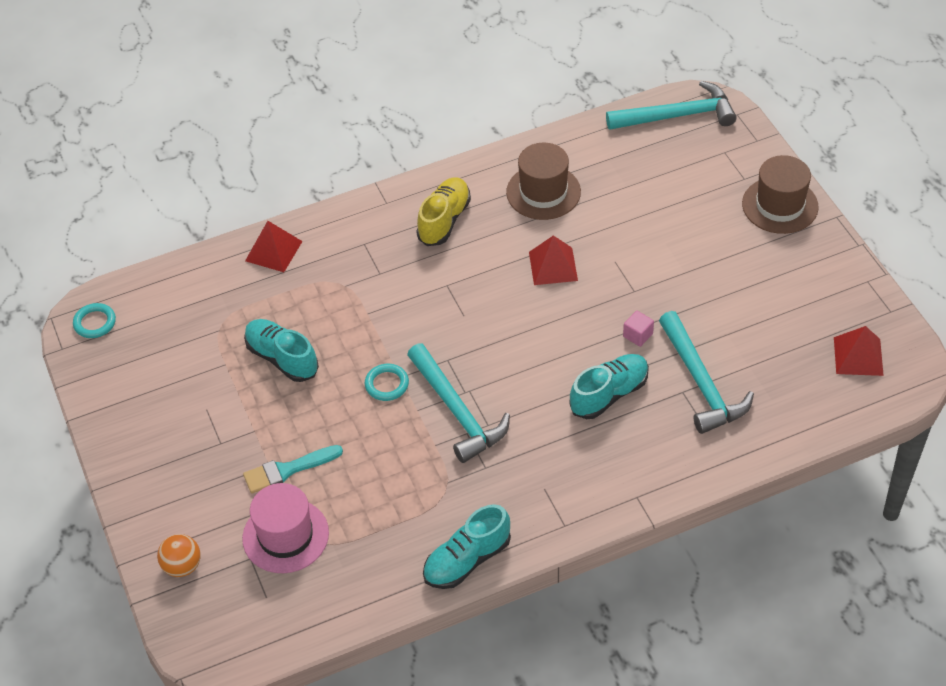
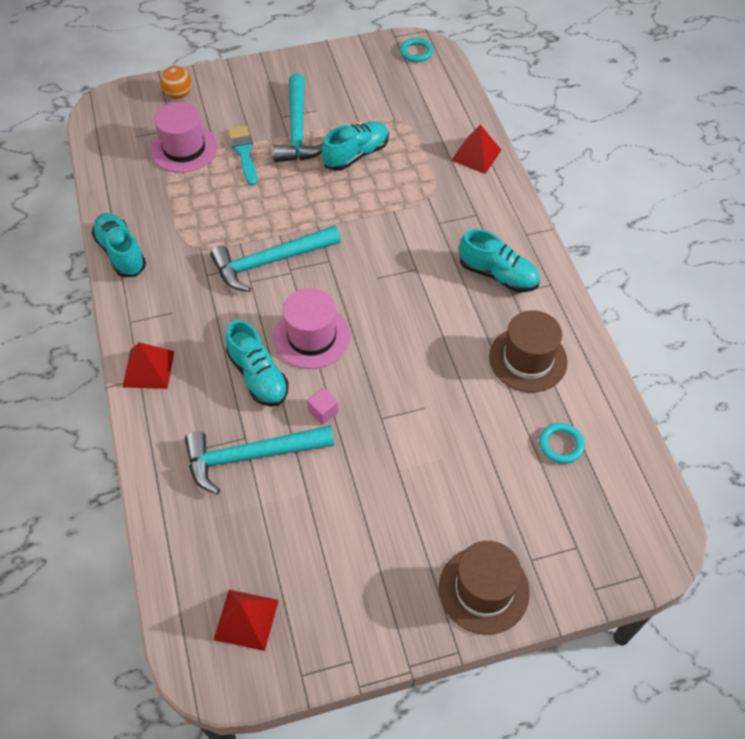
camera: 95 degrees right, 5 degrees up
(387, 384) = (312, 218): turquoise ring -> turquoise ring (561, 445)
(444, 220) = (498, 275): yellow shoe -> turquoise shoe
(551, 358) = (312, 337): none -> pink hat
(553, 266) = (426, 354): red pyramid -> red pyramid (148, 369)
(677, 116) = (639, 508): turquoise hammer -> turquoise hammer (297, 130)

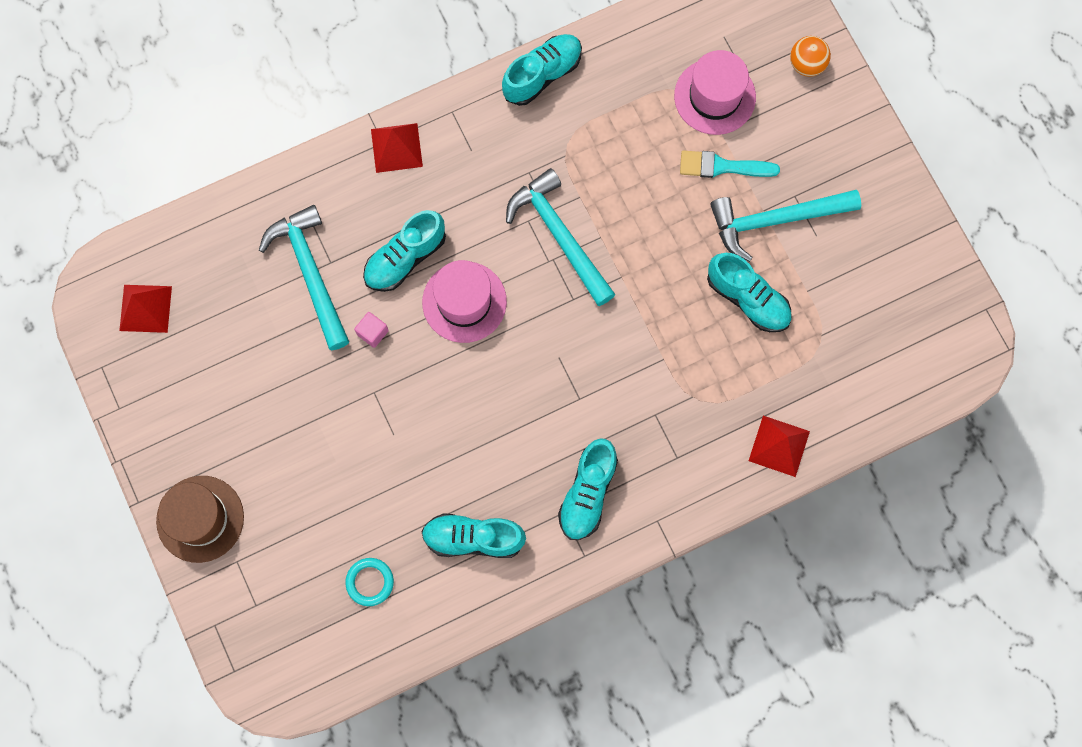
camera: 80 degrees right, 20 degrees up
(244, 153) = (722, 166): turquoise brush -> turquoise brush turned 150 degrees counterclockwise
(416, 52) = (959, 343): turquoise ring -> none
(528, 359) = (473, 538): brown hat -> turquoise shoe

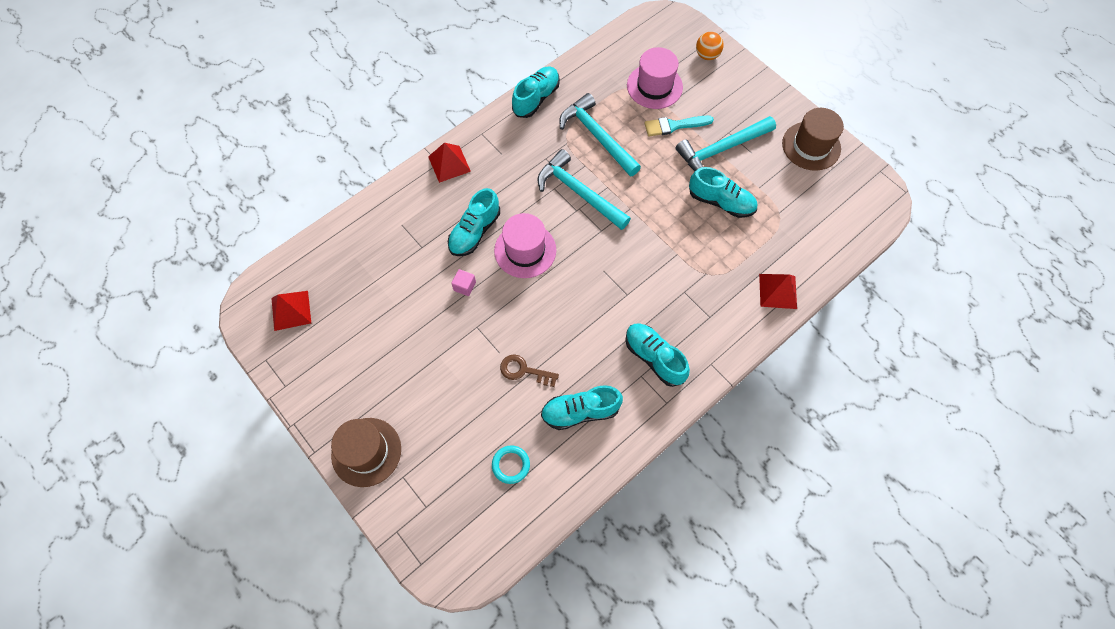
camera: 15 degrees left, 10 degrees down
(310, 273) = (409, 257): turquoise hammer -> turquoise hammer (597, 136)
(418, 467) = (524, 371): none -> brown key
(587, 493) = (654, 357): turquoise shoe -> turquoise shoe turned 135 degrees clockwise
(903, 246) = (811, 146): none -> brown hat

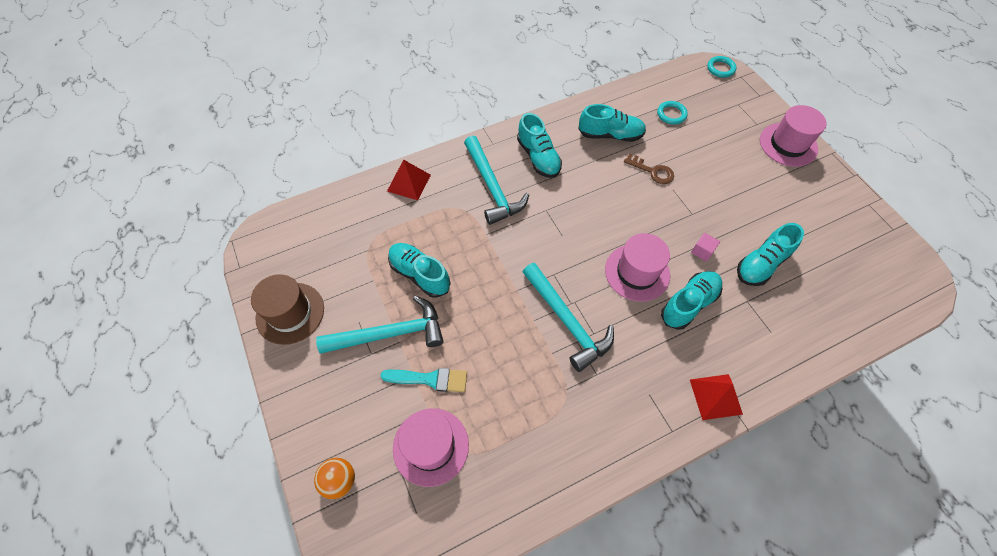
camera: 165 degrees left, 5 degrees down
(291, 310) = (879, 268): red pyramid -> none
(366, 452) = (788, 144): brown hat -> pink hat
(449, 573) = (720, 68): none -> turquoise ring
(536, 98) = (592, 469): turquoise shoe -> turquoise shoe (761, 264)
(597, 136) = (527, 389): turquoise hammer -> turquoise hammer (492, 187)

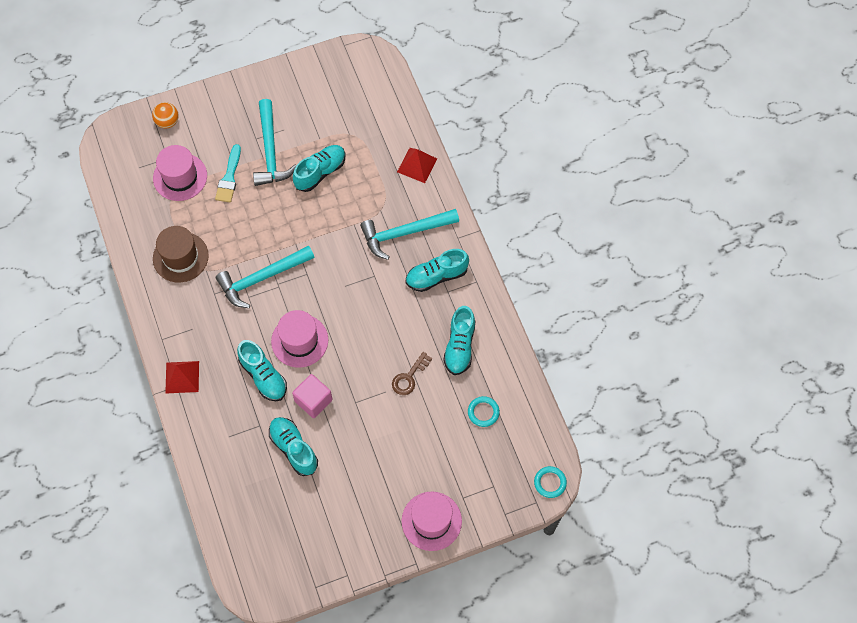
camera: 95 degrees right, 5 degrees up
(290, 313) = (298, 83): brown hat -> brown hat (180, 257)
(702, 251) = (313, 400): pink cube -> pink cube, size x1.73

